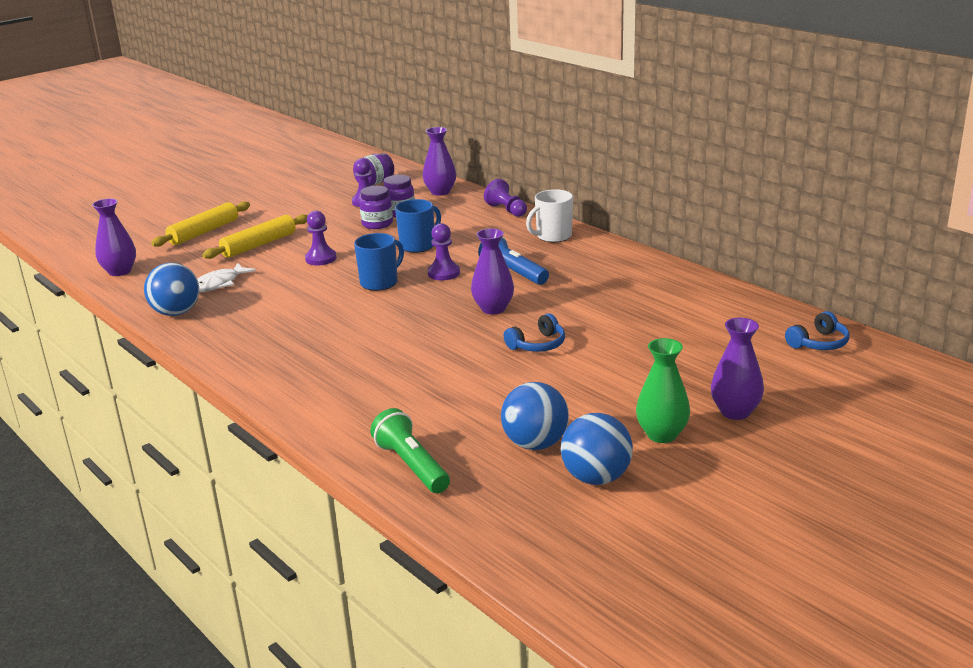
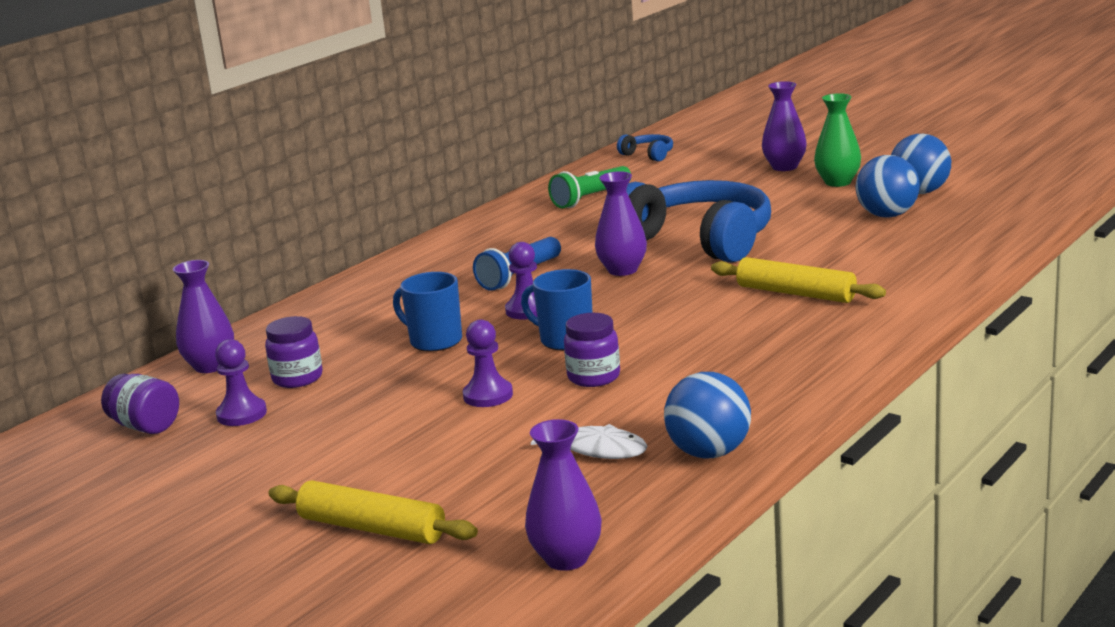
camera: 100 degrees left, 5 degrees down
(259, 245) = (434, 458): yellow rolling pin -> yellow rolling pin (795, 293)
(377, 224) = (346, 384): purple jar -> purple jar (594, 377)
(411, 465) = (962, 249): green flashlight -> green flashlight (590, 198)
(507, 210) = (303, 311): purple pawn -> none
(537, 344) = (700, 240): blue headphones -> blue headphones, size x2.38
(553, 236) = (402, 273): white mug -> none

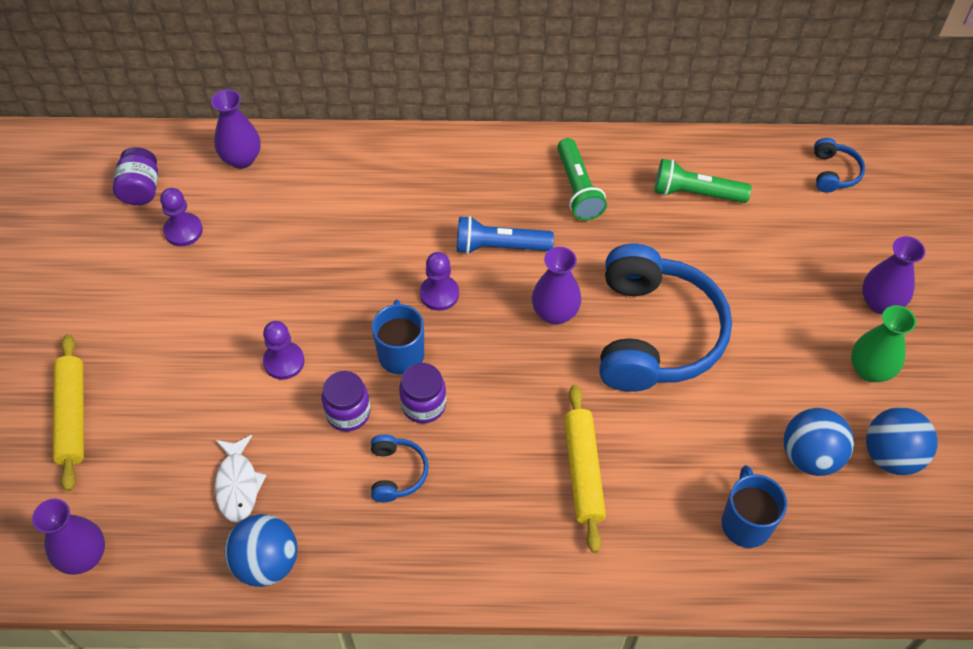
camera: 50 degrees right, 35 degrees up
(297, 378) = (250, 224): purple jar -> purple jar (423, 405)
(434, 341) = (352, 268): blue mug -> blue mug (745, 522)
(513, 236) = (578, 189): none -> green flashlight
(691, 369) = (396, 473): none -> blue headphones

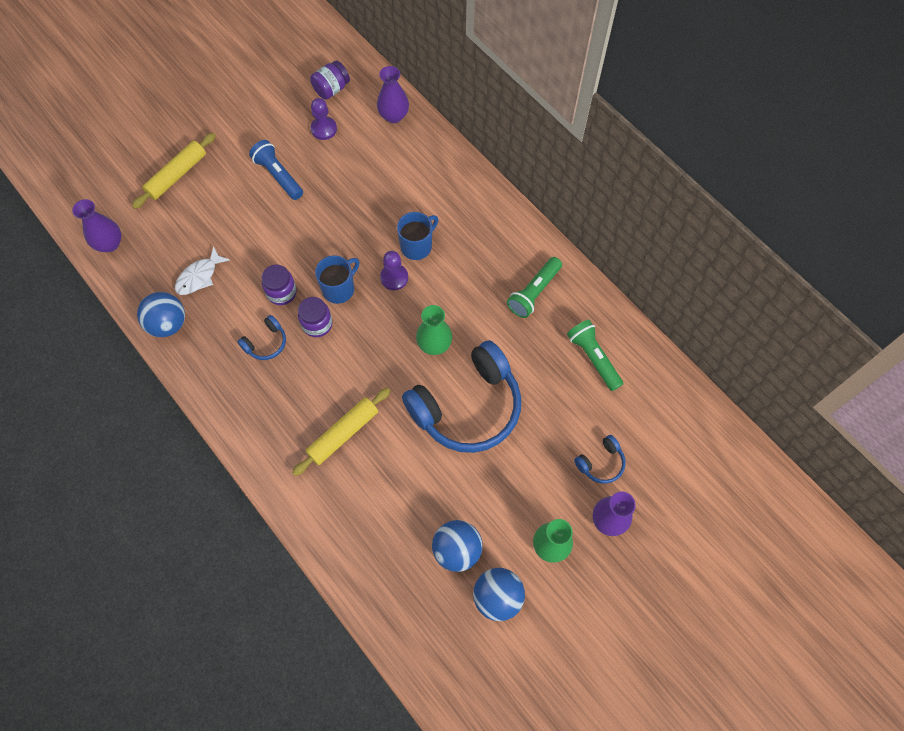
camera: 50 degrees right, 10 degrees up
(284, 361) = (286, 239): purple pawn -> none
(499, 247) = (453, 283): blue flashlight -> blue flashlight (278, 176)
(555, 313) = (434, 344): purple vase -> green vase
(745, 522) = (381, 542): blue mug -> blue mug (417, 246)
(833, 172) = (689, 426): blue headphones -> blue headphones (601, 463)

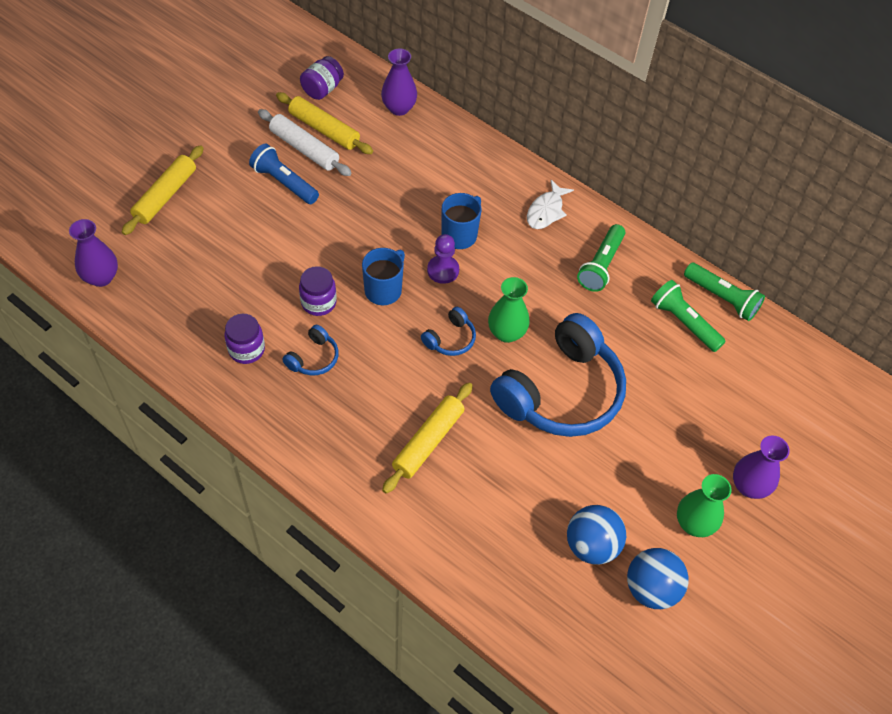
camera: 15 degrees left, 10 degrees down
(168, 324) = (192, 354): blue ball -> none
(199, 277) = (217, 298): white fish -> white fish (546, 211)
(302, 145) = (304, 149): none -> white rolling pin
(317, 324) = (368, 330): purple jar -> purple jar (246, 350)
(324, 129) = (324, 130): purple pawn -> yellow rolling pin
(601, 463) = (723, 428): blue headphones -> blue headphones (450, 339)
(634, 339) = (722, 298): none -> green flashlight

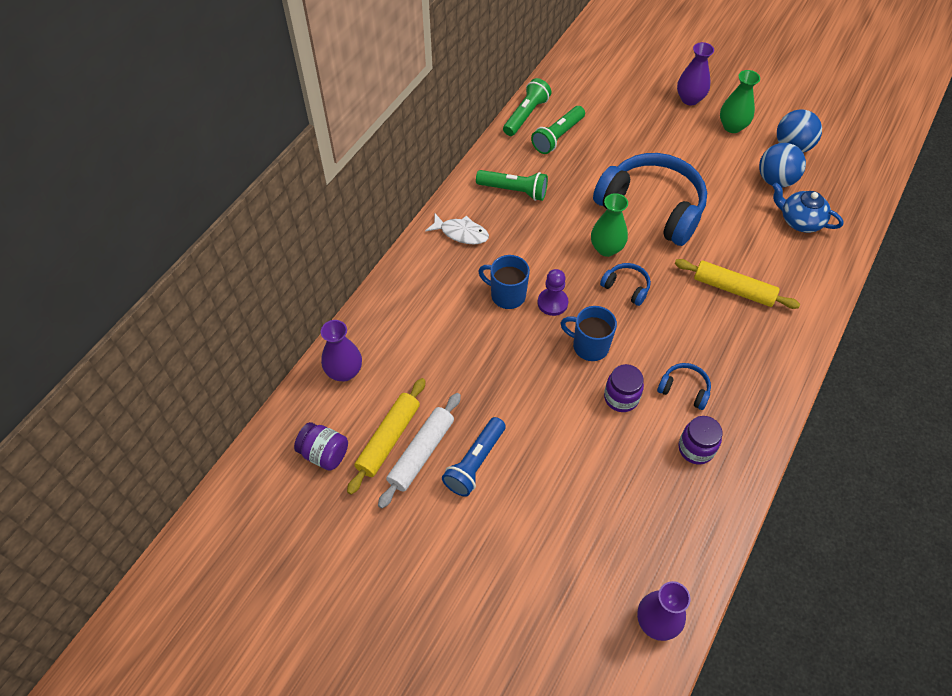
camera: 95 degrees left, 0 degrees up
(165, 195) = (522, 586): yellow rolling pin -> none
(519, 551) = (800, 221): none -> blue teapot

